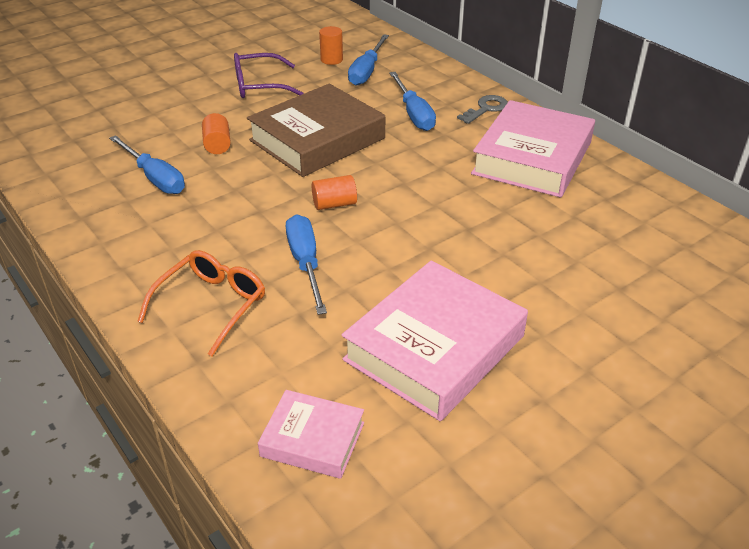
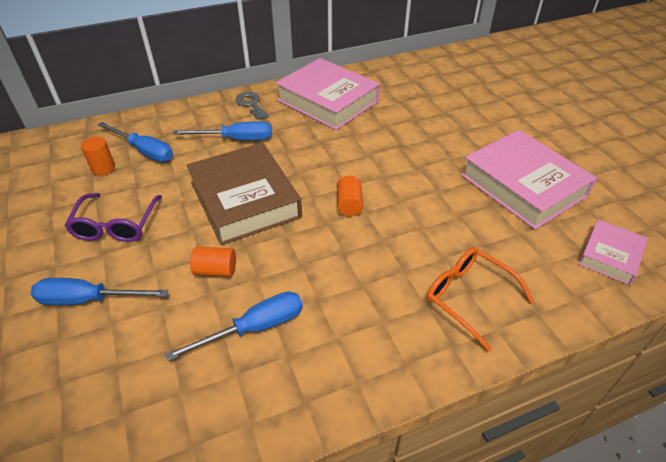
camera: 75 degrees left, 5 degrees up
(305, 263) = (423, 233): blue screwdriver -> blue screwdriver (88, 300)

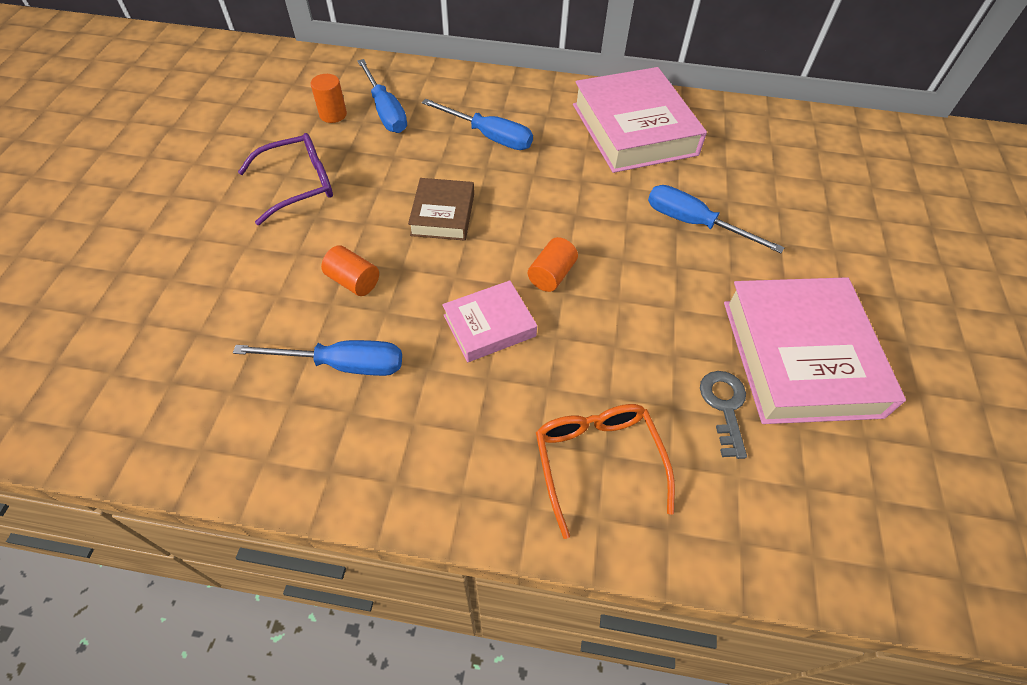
camera: 30 degrees right, 10 degrees up
(88, 300) = (221, 252): blue screwdriver -> blue screwdriver (694, 223)
(116, 226) = (299, 185): purple glasses -> purple glasses turned 150 degrees counterclockwise
(245, 199) = (443, 214): brown book -> brown book, size x0.53
(251, 104) = (539, 98): grey key -> grey key (724, 406)
(610, 255) = (840, 515): pink book -> pink book (489, 326)

